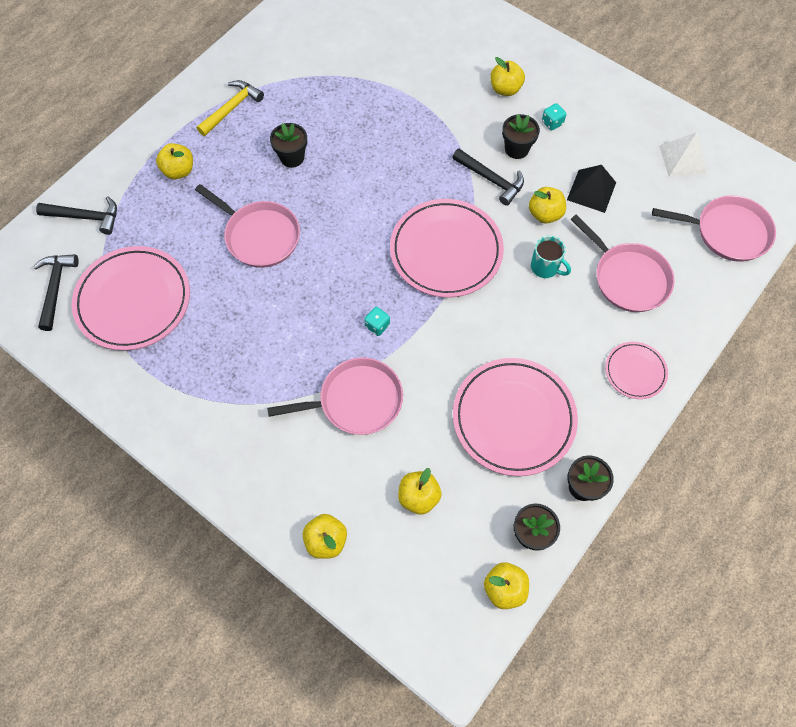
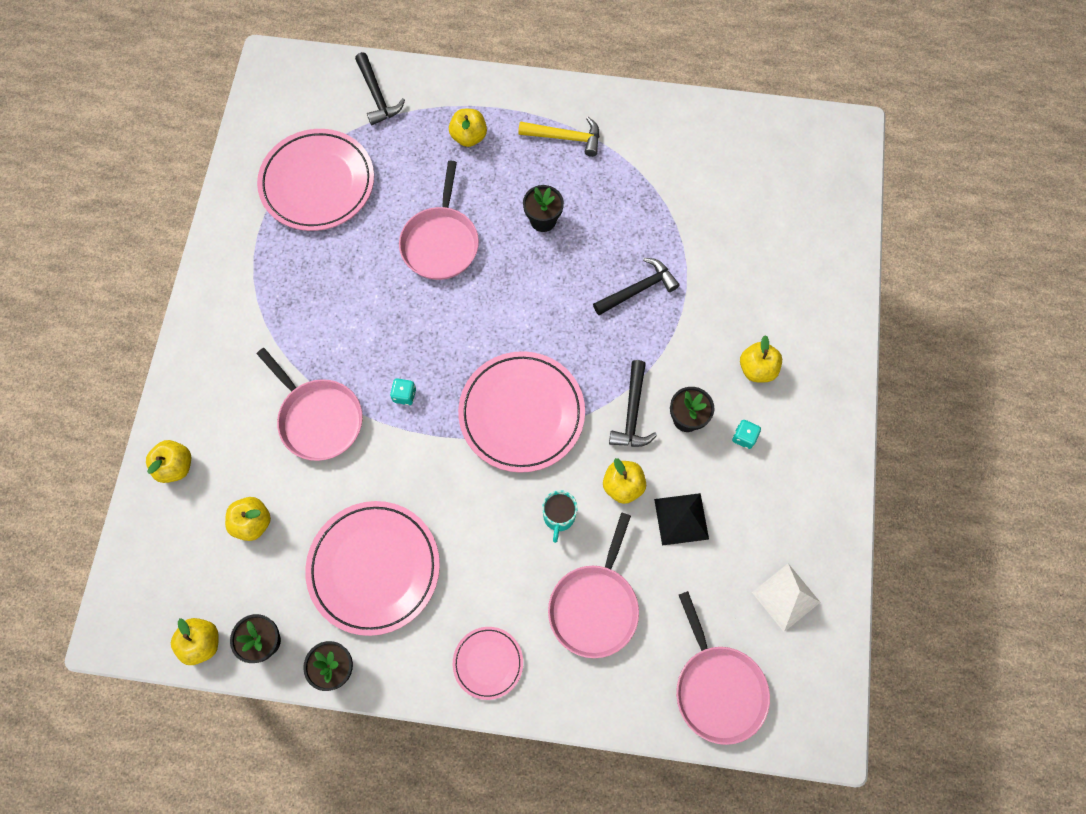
camera: 60 degrees right, 5 degrees up
(56, 288) = (296, 118): black hammer -> black hammer (638, 289)

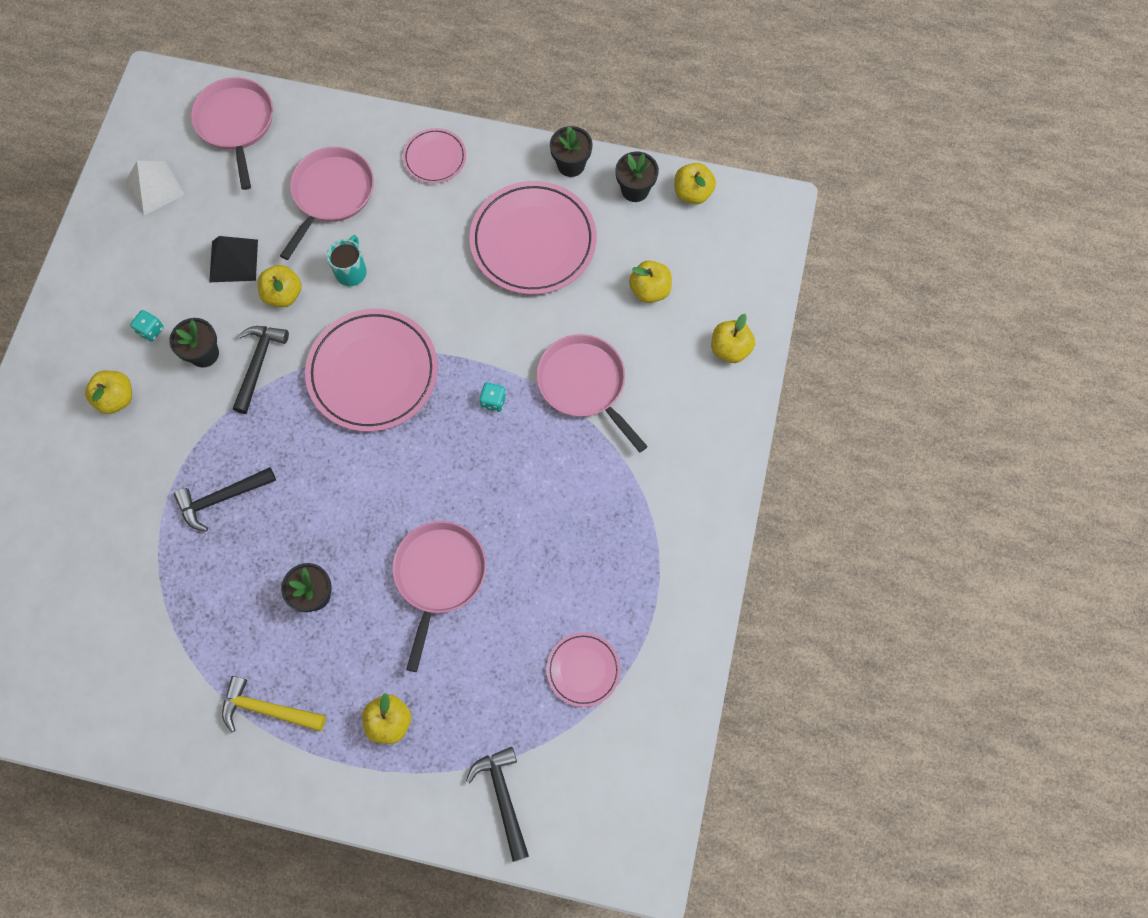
camera: 175 degrees left, 0 degrees up
(317, 183) = (583, 670): pink plate -> pink plate, size x0.51

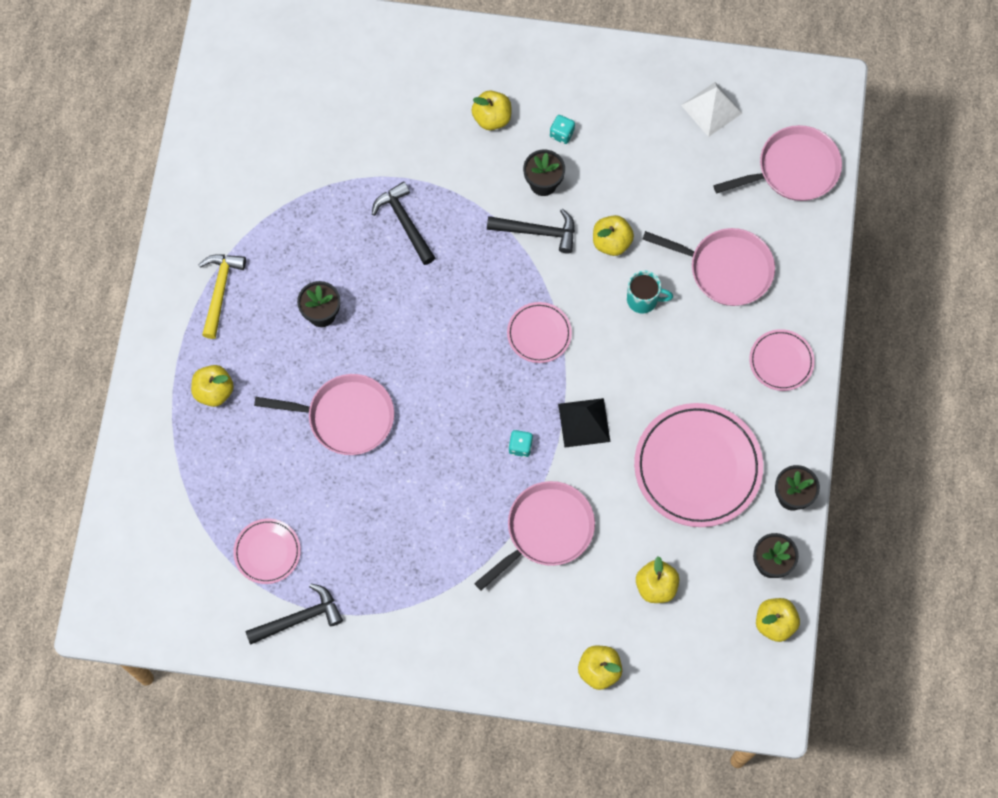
camera: 85 degrees right, 0 degrees up
(233, 260) = (642, 192): black pyramid -> black pyramid (584, 422)
(373, 373) = (539, 334): pink plate -> pink plate, size x0.51
(503, 797) = (153, 493): black hammer -> black hammer (299, 618)

